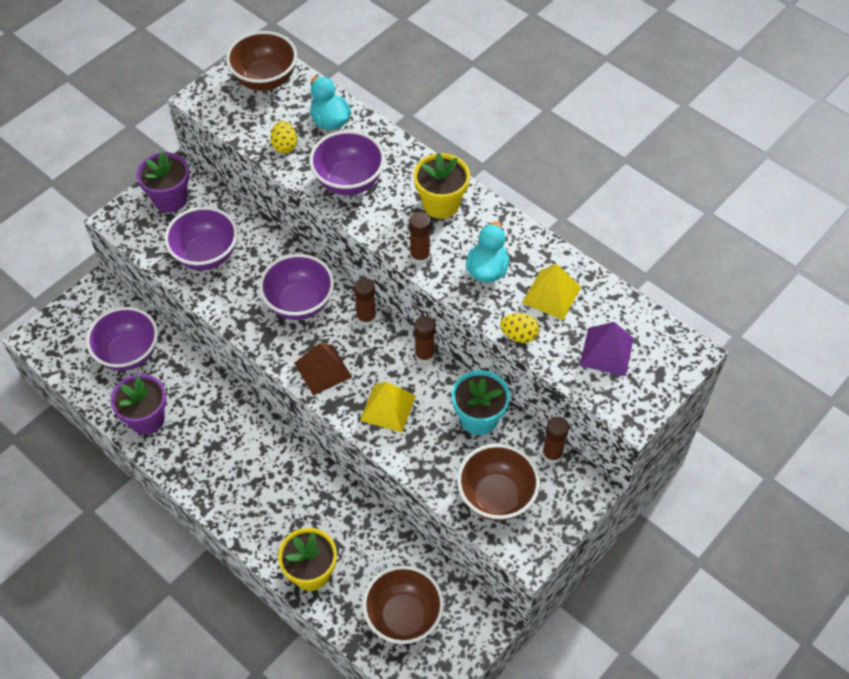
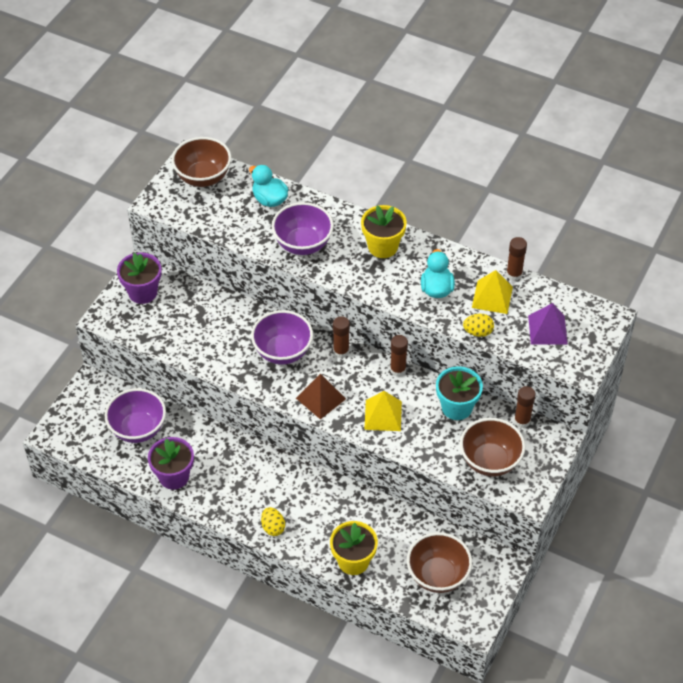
camera: 15 degrees left, 5 degrees down
(206, 255) = (191, 330): purple bowl -> none
(285, 146) = (240, 227): yellow egg -> yellow egg (273, 527)
(420, 256) = (381, 290): brown glue stick -> brown glue stick (514, 274)

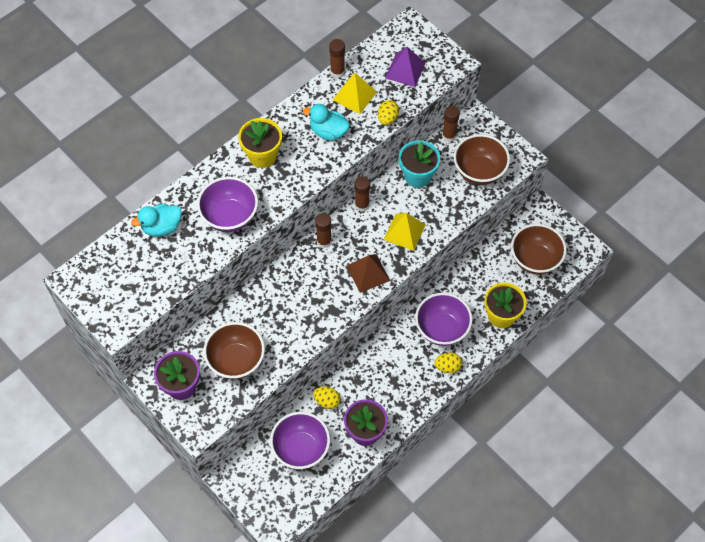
camera: 70 degrees left, 10 degrees up
(195, 434) = (327, 401): none -> yellow egg
(203, 177) = (104, 275): brown bowl -> brown bowl (236, 361)
(282, 352) = (304, 287): purple bowl -> purple bowl (442, 329)

